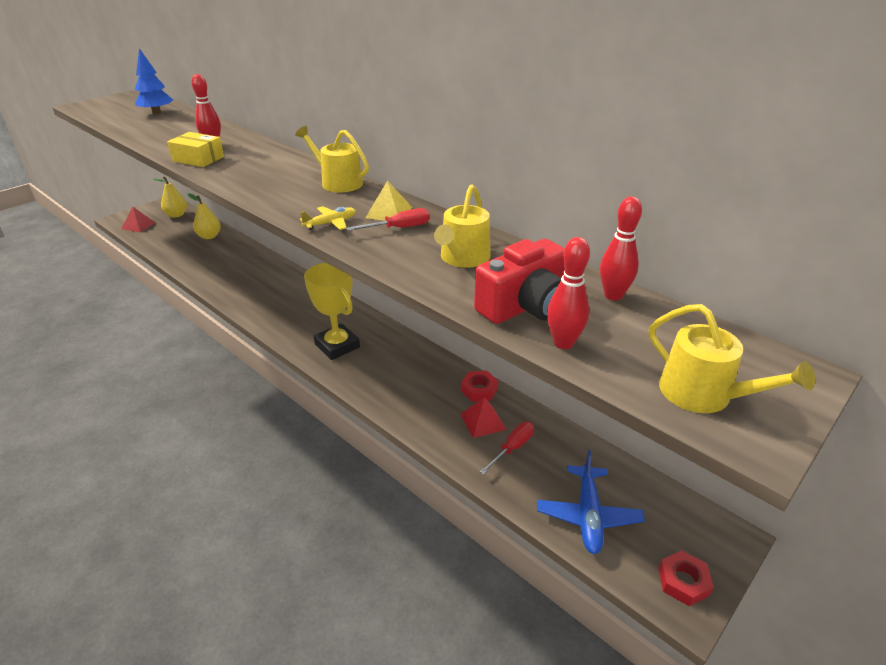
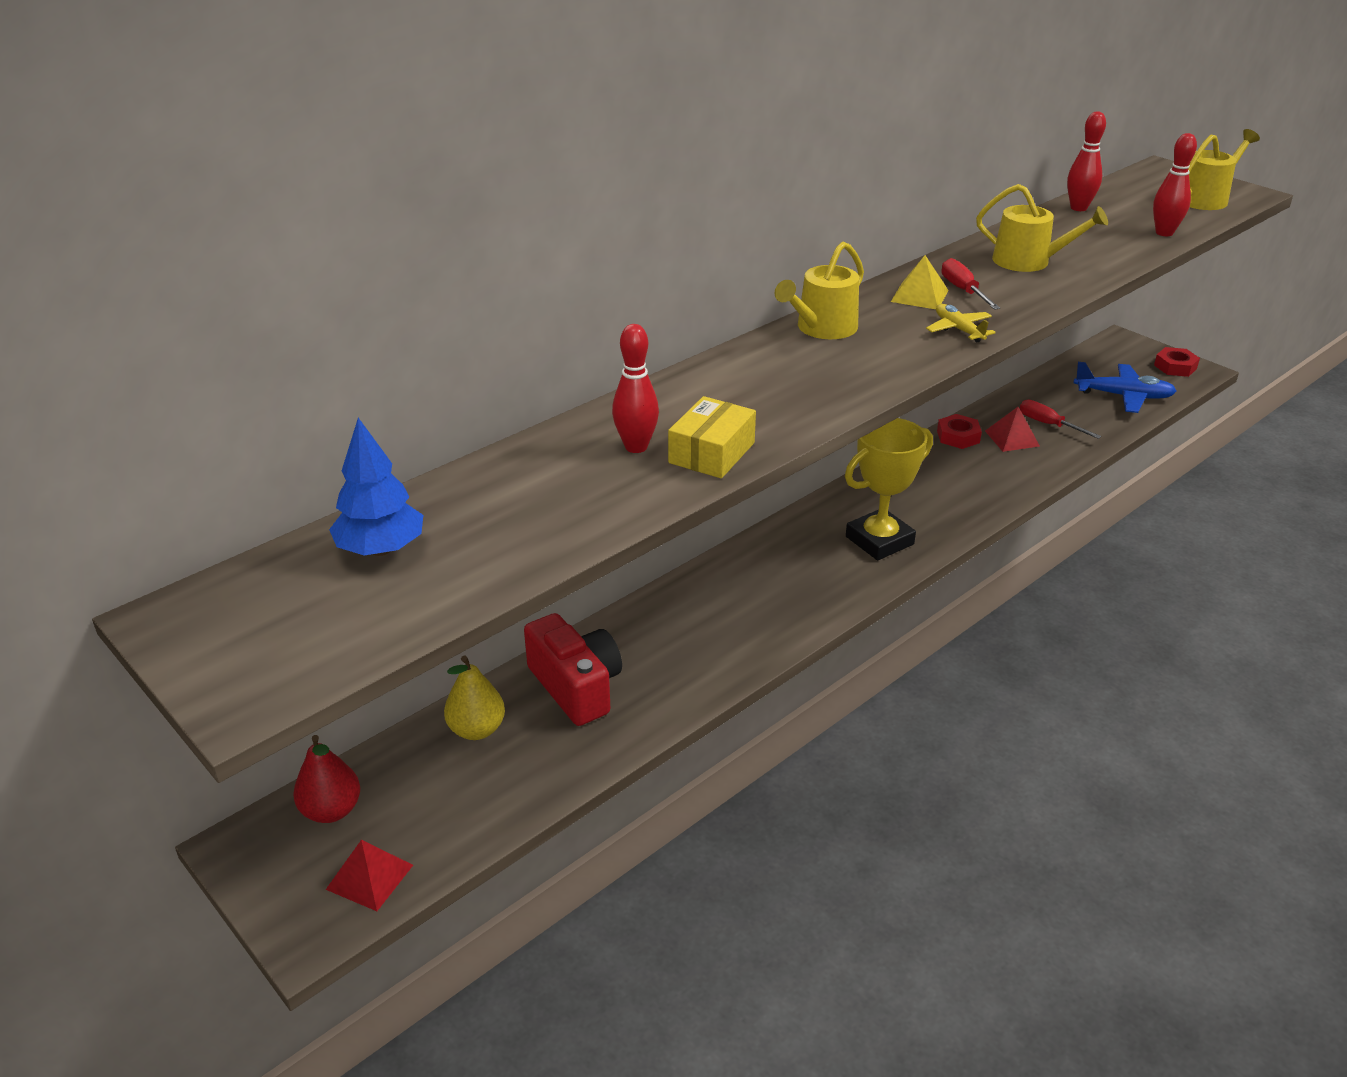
camera: 85 degrees left, 0 degrees up
(176, 215) = (331, 810): yellow pear -> red pear
(525, 306) = (1112, 241): red camera -> red camera (576, 687)

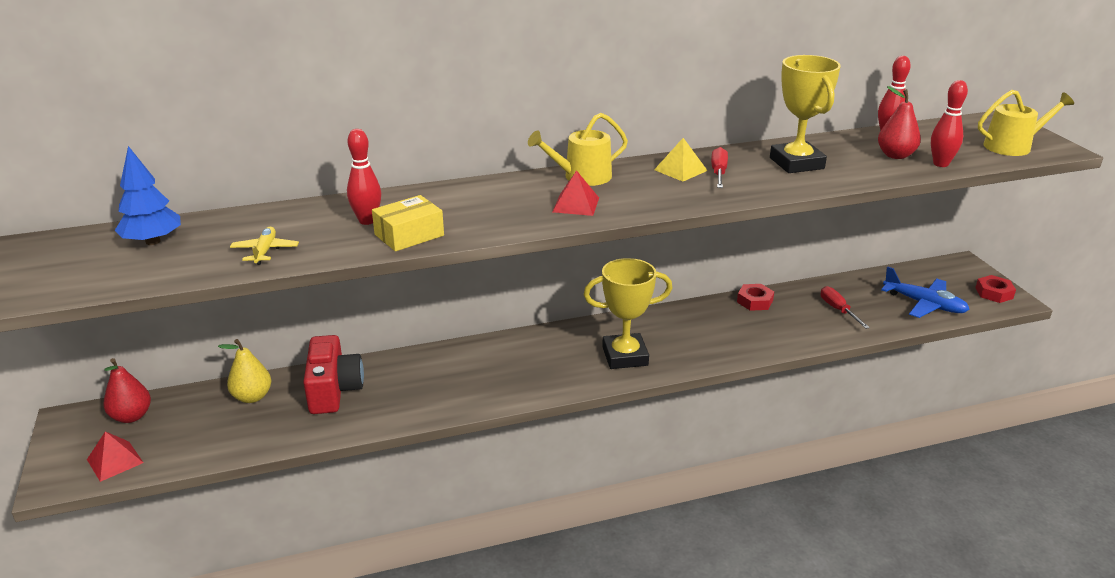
camera: 25 degrees right, 5 degrees down
(958, 329) = (681, 197): yellow plane -> yellow plane (265, 251)
(1012, 438) = (798, 312): red pyramid -> red pyramid (576, 204)
(1028, 261) = (796, 163): yellow watering can -> yellow trophy
(1112, 231) = (895, 155): none -> red pear

